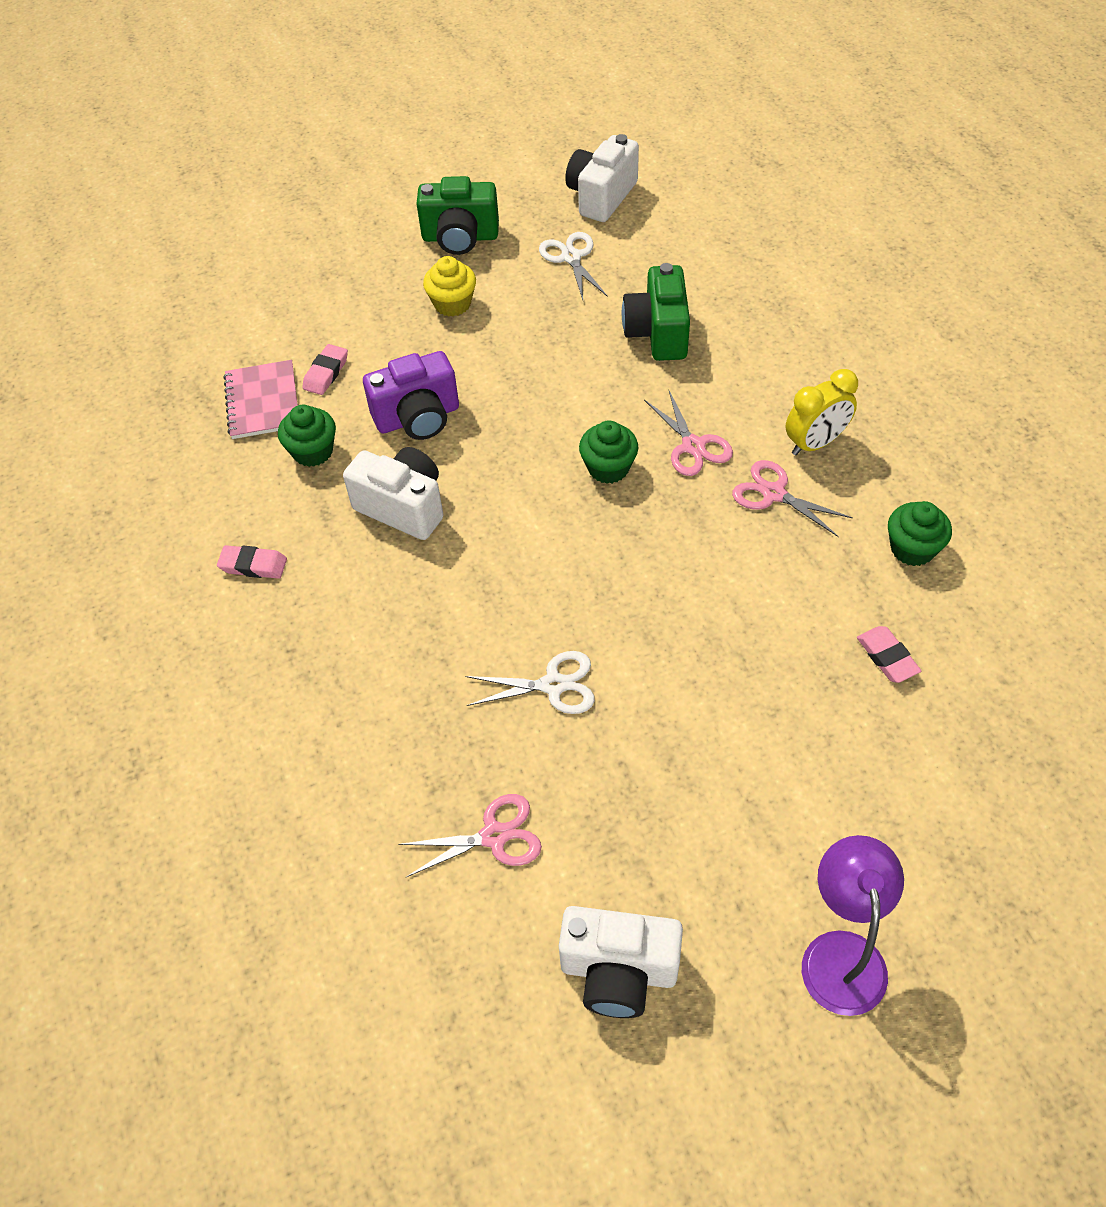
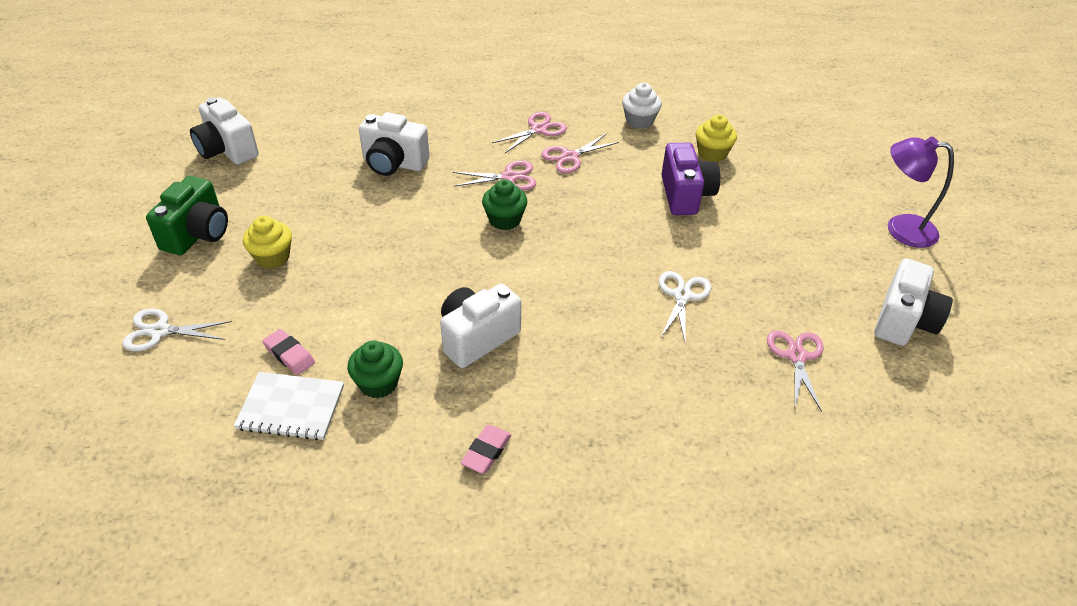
camera: 75 degrees left, 10 degrees down
(263, 401) = (291, 407): pink notebook -> white notebook
(418, 418) = (386, 307): purple camera -> purple camera (685, 195)
(571, 257) = (279, 182): white scissors -> white scissors (160, 331)
(657, 333) = (394, 163): green camera -> white camera
(815, 443) = (539, 129): yellow clock -> pink scissors
(887, 657) = (712, 153): pink eraser -> yellow cupcake
(912, 548) = (639, 121): green cupcake -> white cupcake

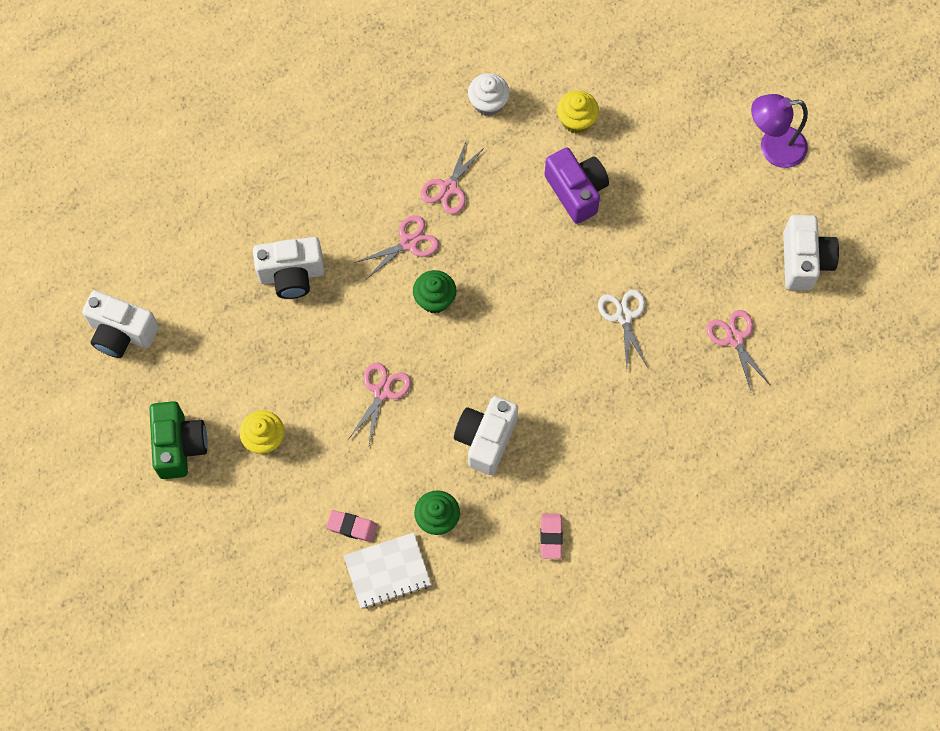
camera: 25 degrees left, 25 degrees up
(160, 331) = (232, 556): white scissors -> none
(539, 129) = (399, 161): pink scissors -> pink scissors (382, 391)

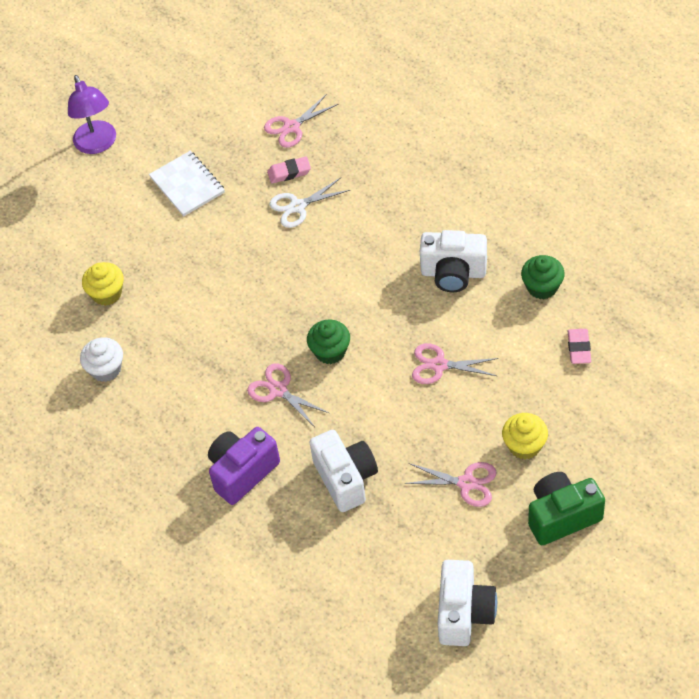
camera: 100 degrees left, 15 degrees down
(387, 571) = (607, 309): white notebook -> white notebook (187, 185)
(448, 188) = (209, 375): pink scissors -> pink scissors (466, 483)
(551, 537) = (522, 203): pink eraser -> pink eraser (289, 172)
(576, 191) = (183, 273): purple camera -> purple camera (242, 472)
(804, 261) = (203, 99): white camera -> none

